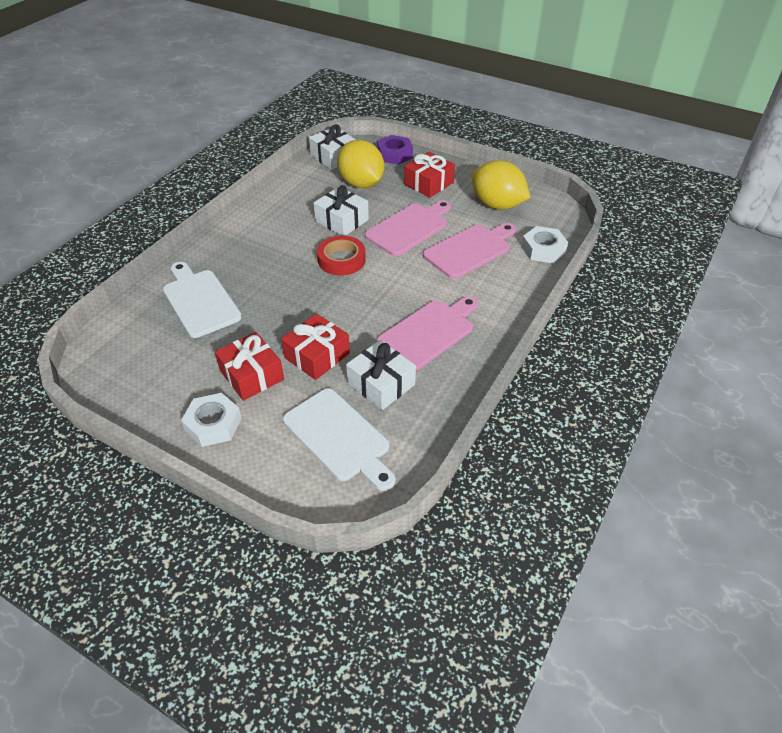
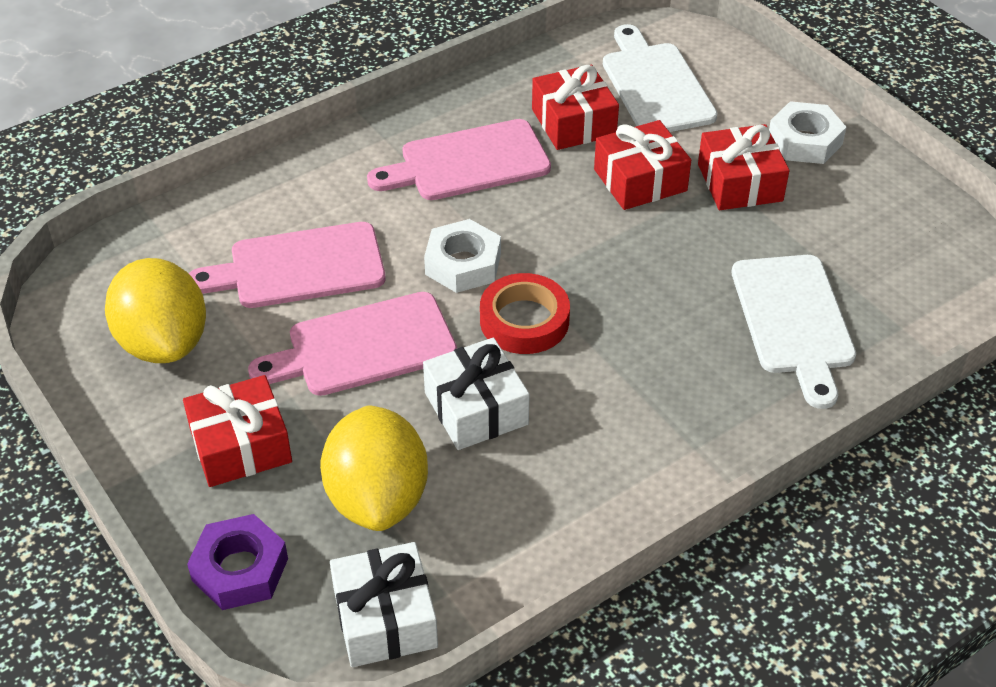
camera: 155 degrees left, 0 degrees up
(381, 384) = (574, 122): white gift -> red gift
(543, 249) = (184, 229): white nut -> white nut (463, 264)

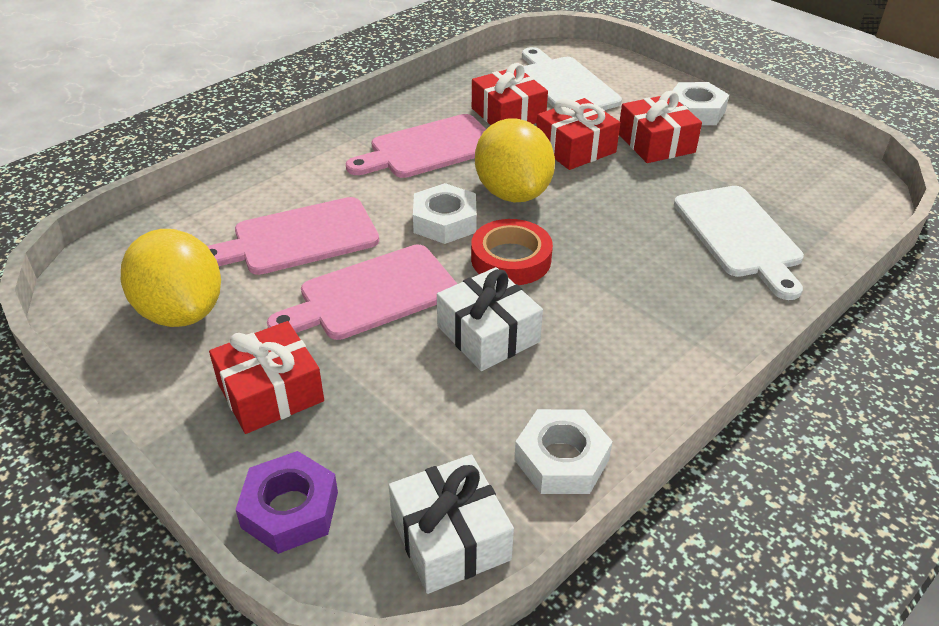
camera: 10 degrees left, 5 degrees down
(377, 498) = (415, 423): yellow lemon -> yellow lemon (512, 193)
(514, 556) = (561, 459): none -> white nut

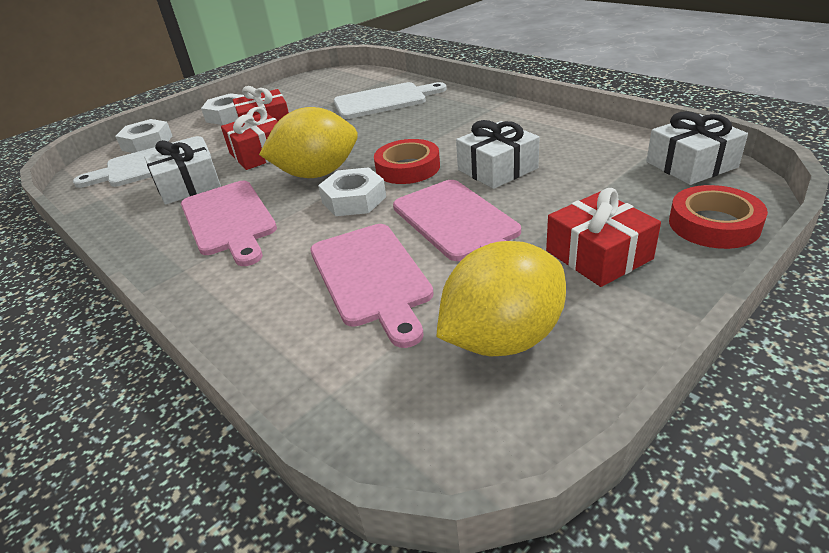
camera: 85 degrees left, 5 degrees down
(290, 509) = (713, 224): purple nut -> red tape
(508, 114) = (188, 185): red gift -> white gift
(561, 459) = (606, 138): white nut -> white nut (147, 143)

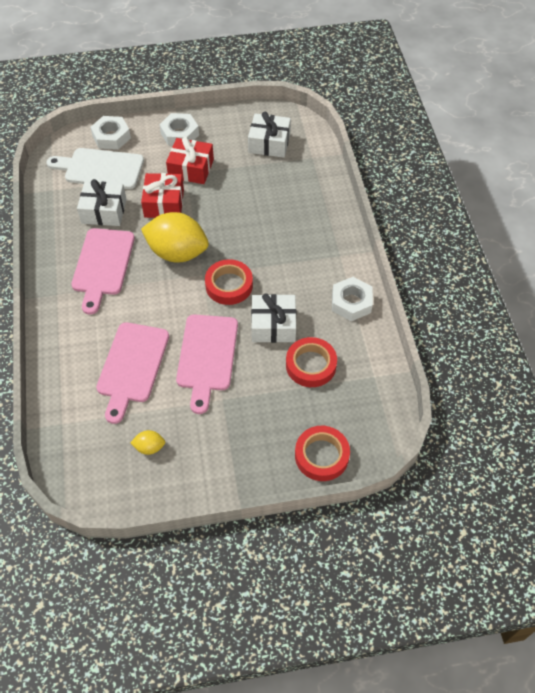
camera: 30 degrees right, 20 degrees up
(354, 199) = (175, 295): white nut -> white nut (351, 302)
(384, 100) = (287, 190): white cutting board -> none
(502, 338) = (149, 447): yellow lemon -> yellow lemon, size x0.42
(581, 174) = (311, 365): none -> red tape
(598, 255) = (243, 432): red gift -> none
(691, 165) = (377, 405): white gift -> white gift (269, 143)

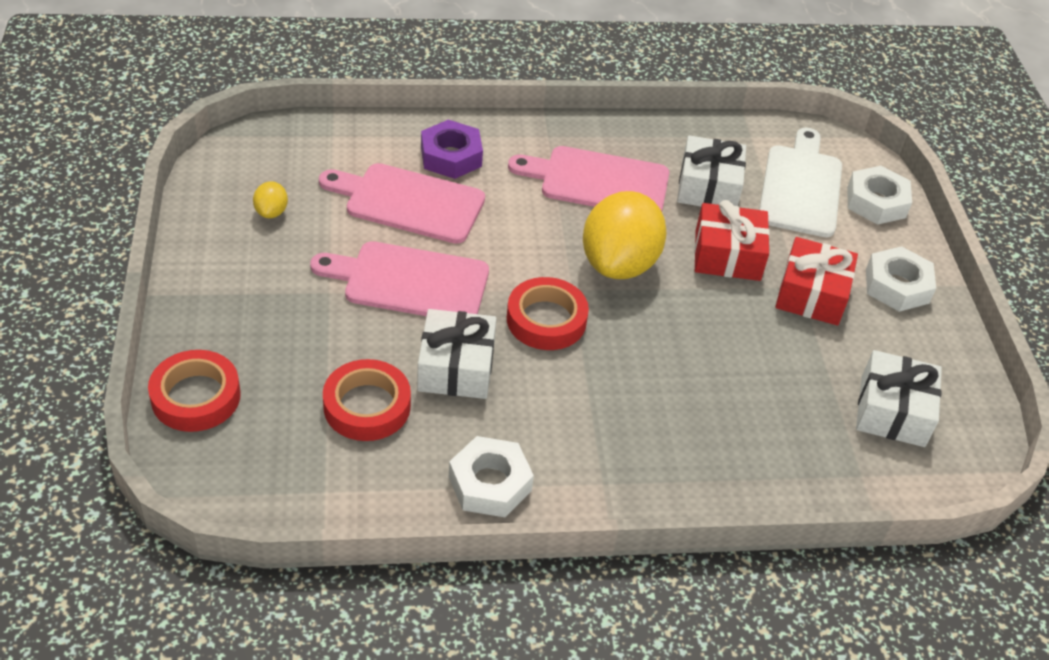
camera: 90 degrees right, 10 degrees down
(82, 347) = (451, 156): none -> purple nut

